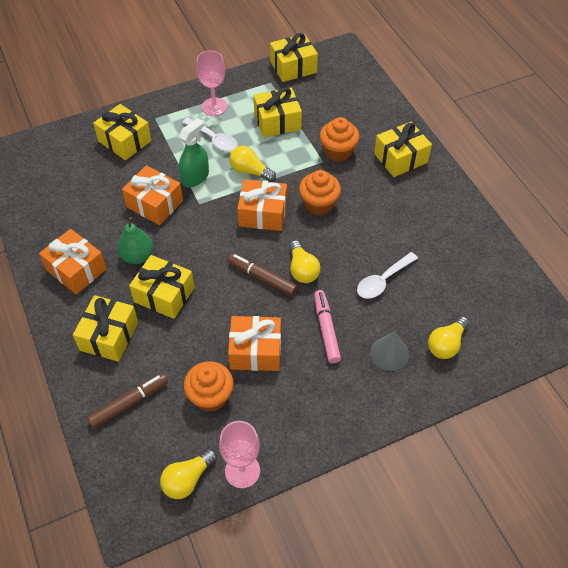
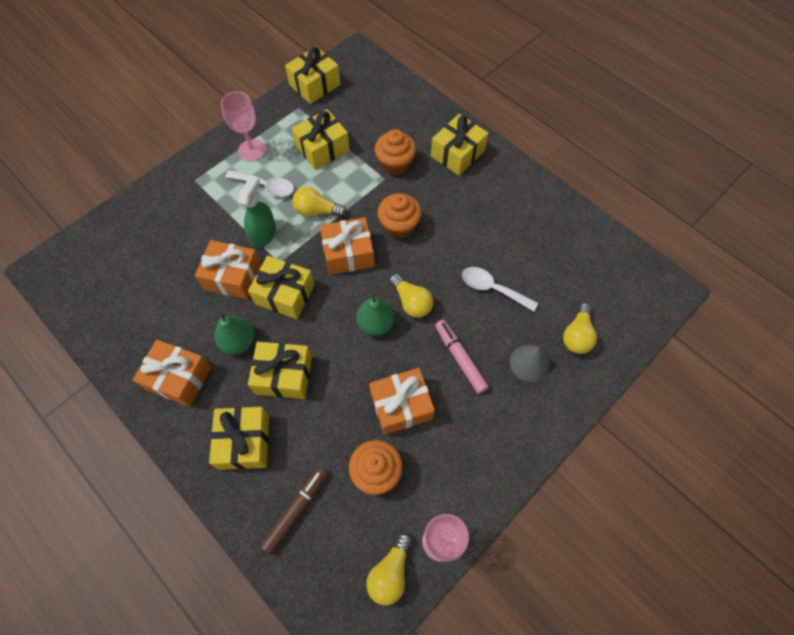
camera: 20 degrees left, 10 degrees up
(125, 141) = (172, 215): yellow gift -> yellow gift (285, 294)
(262, 278) = (376, 323): brown marker -> green pear
(382, 281) = (492, 288): white spoon -> white spoon turned 90 degrees clockwise

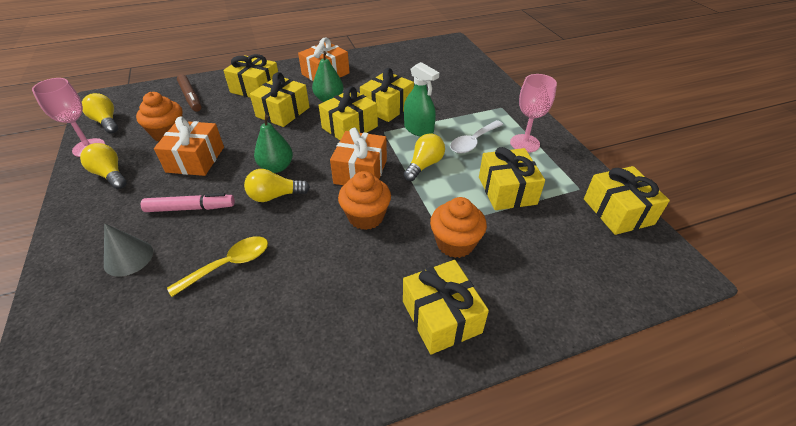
camera: 115 degrees right, 20 degrees down
(233, 277) = (387, 107): orange gift -> yellow gift
(492, 288) = (229, 264): white spoon -> yellow spoon
(577, 335) = (101, 319): yellow light bulb -> yellow light bulb (110, 175)

